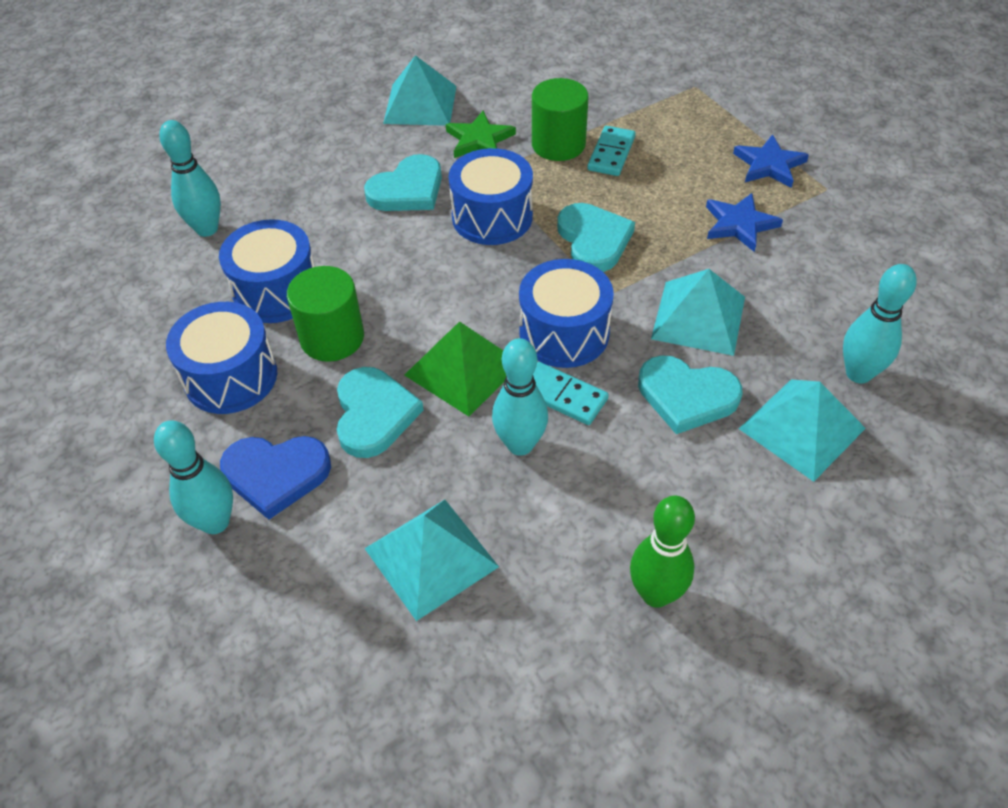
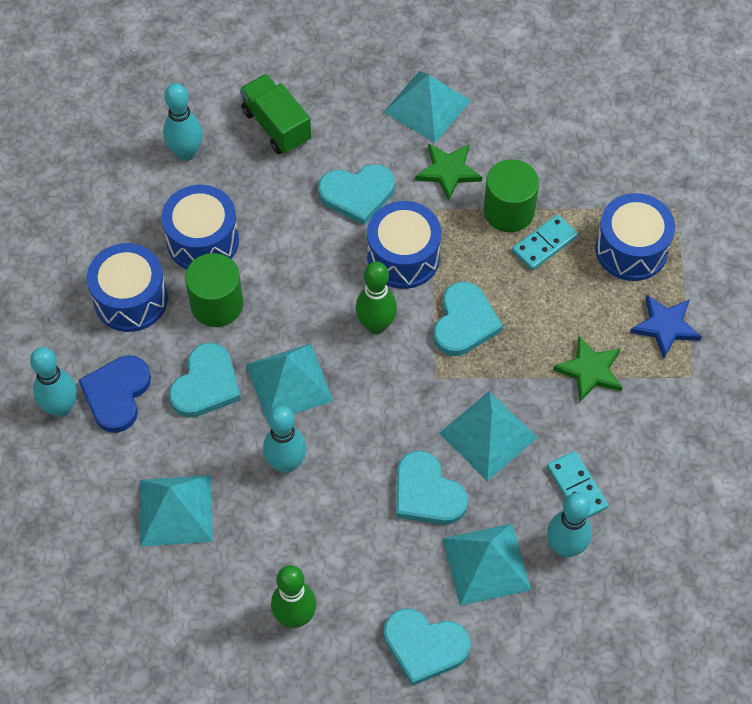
camera: 30 degrees right, 10 degrees up
(276, 474) = (117, 394): blue heart -> blue heart turned 75 degrees clockwise
(286, 172) = (276, 126): none -> green truck
(463, 369) = (289, 382): green pyramid -> turquoise pyramid
(512, 280) = (376, 325): none -> green bowling pin
(563, 396) = (342, 443): turquoise domino -> turquoise domino (577, 487)
(564, 333) = (380, 392): blue drum -> blue drum (631, 249)
(739, 224) = (590, 370): blue star -> green star
(817, 542) = (424, 646): none -> turquoise heart

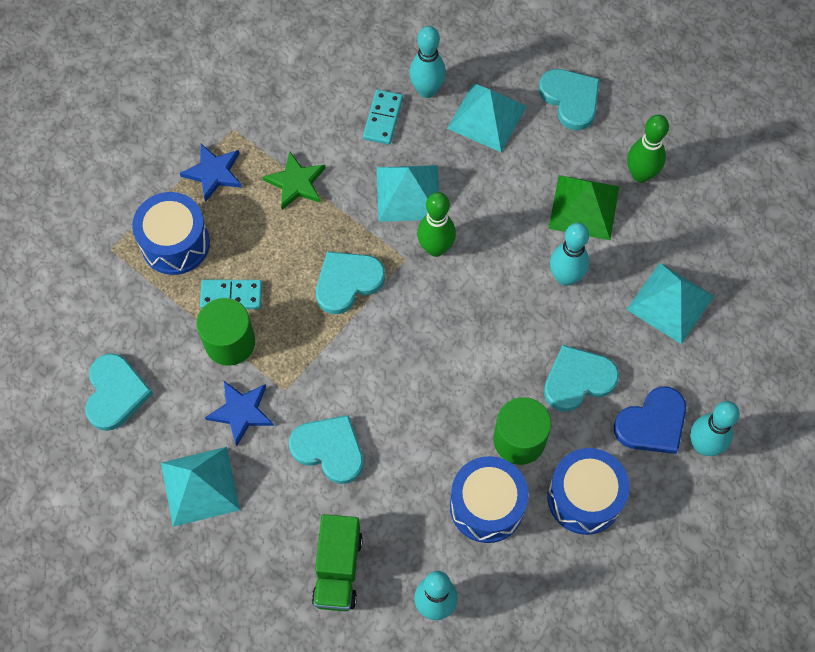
camera: 140 degrees left, 5 degrees up
(289, 382) = (514, 334): turquoise pyramid -> none
(322, 542) = (584, 207): none -> green pyramid
(376, 325) = (413, 329): green bowling pin -> green bowling pin (435, 248)
(403, 257) = (343, 367): blue drum -> none
(427, 493) = (485, 186): turquoise heart -> turquoise heart (115, 393)
(448, 171) = (241, 412): green star -> blue star

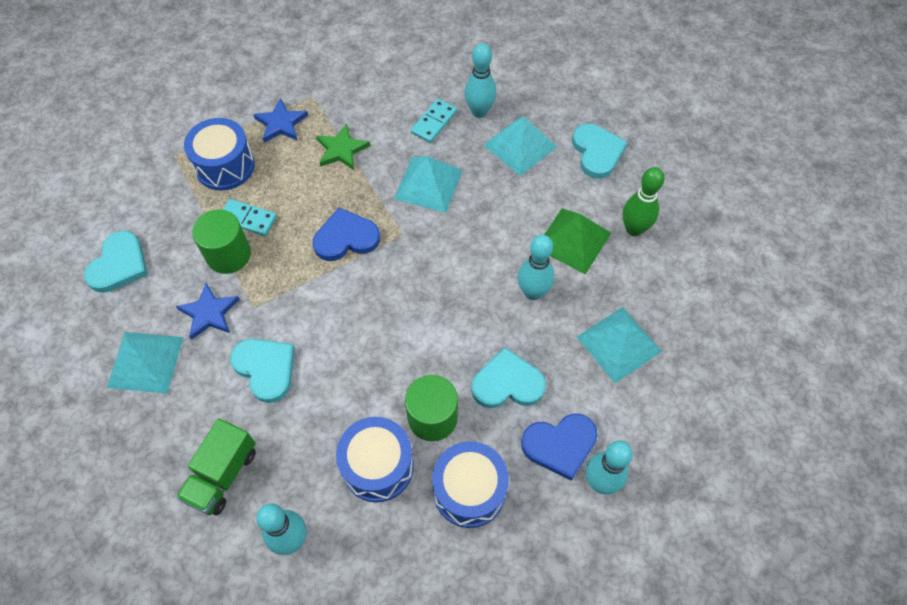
camera: 20 degrees right, 5 degrees down
(347, 282) = (346, 238): turquoise heart -> blue heart
(435, 248) = (431, 234): green bowling pin -> none

